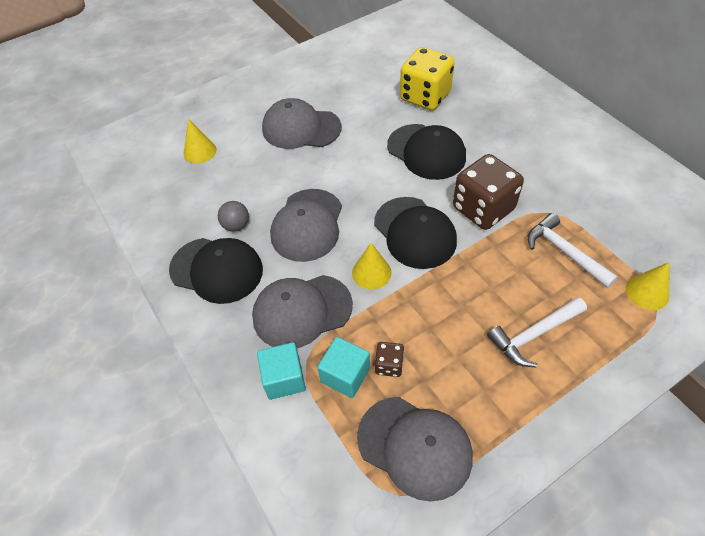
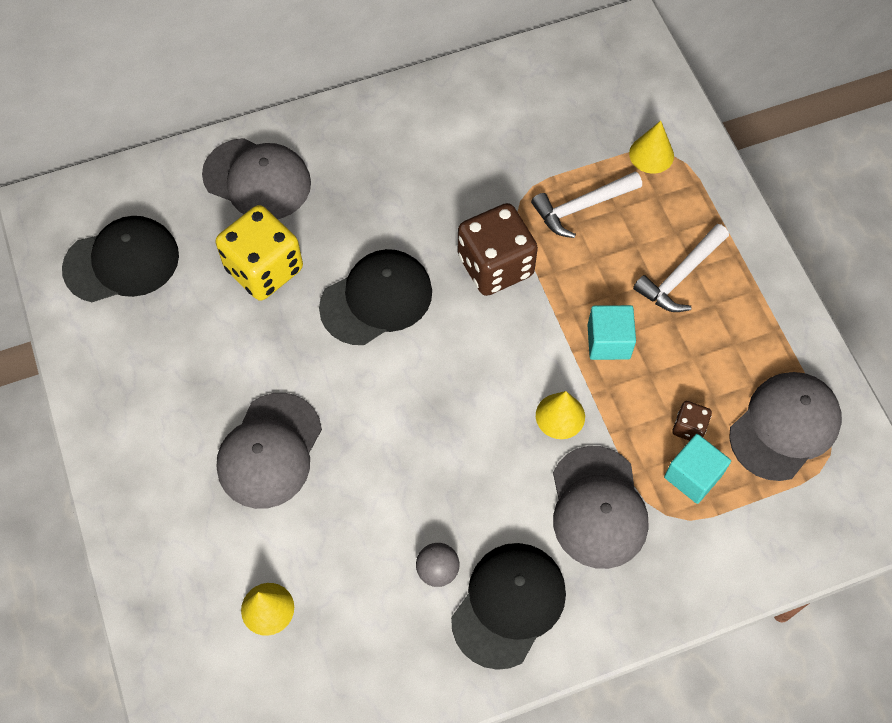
camera: 80 degrees left, 10 degrees up
(284, 379) = (685, 543): turquoise cube -> turquoise cube (608, 341)
(307, 225) = (463, 476): grey cap -> grey cap (257, 179)
(415, 232) = (511, 351): black cap -> black cap (122, 262)
(534, 335) = (680, 276): white hammer -> white hammer turned 60 degrees clockwise

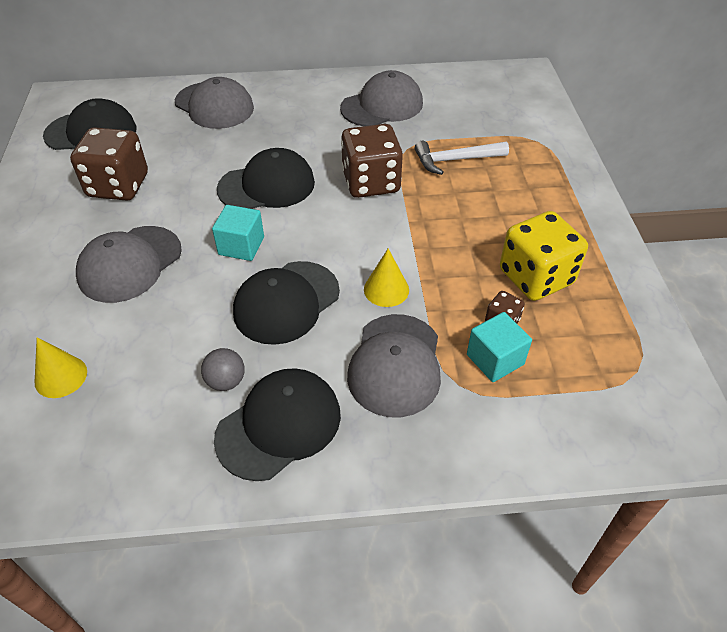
camera: 15 degrees right, 15 degrees down
(200, 341) = (118, 186): none -> brown dice
(264, 269) = (191, 154): yellow dice -> yellow dice (536, 277)
(461, 459) = (286, 302): none -> black cap
(608, 341) = (448, 247): turquoise cube -> turquoise cube (241, 246)
(651, 154) = (523, 139): yellow cone -> none
(680, 276) = (525, 216): white hammer -> none
(784, 427) = (595, 339): grey cap -> grey cap (382, 106)

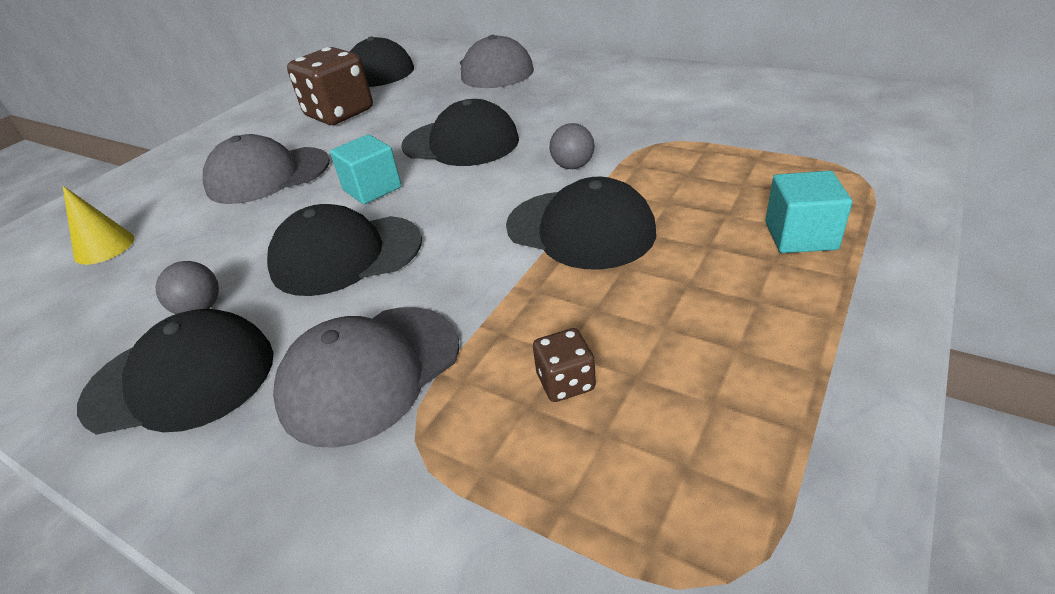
camera: 40 degrees right, 10 degrees down
(371, 182) = (573, 166): brown dice -> grey ball
(382, 106) = (670, 97): grey cap -> none
(386, 289) = (461, 281): yellow cone -> none
(422, 228) = (580, 229): none -> black cap
(455, 160) = (706, 168): white hammer -> none
(495, 359) = (499, 430): turquoise cube -> turquoise cube (800, 236)
(536, 277) = (681, 343): yellow dice -> none

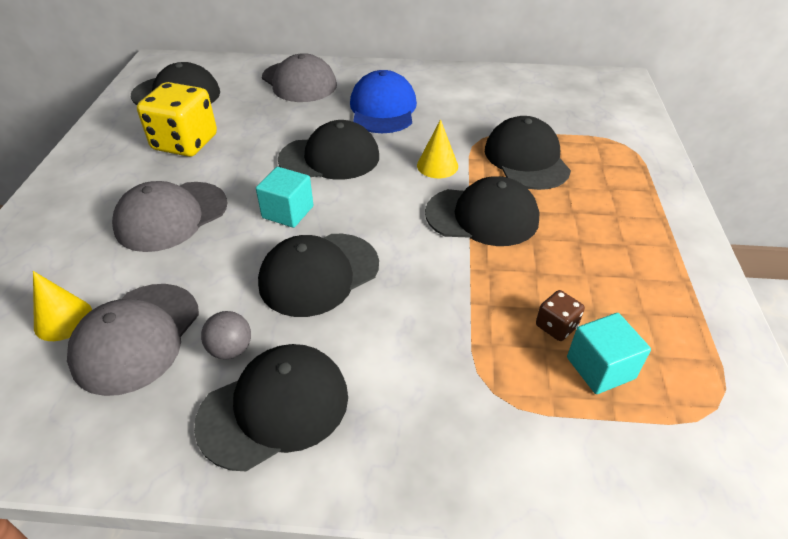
camera: 30 degrees left, 5 degrees up
(339, 113) = (185, 143): brown dice -> yellow dice
(370, 373) = (423, 358): grey cap -> grey cap (137, 337)
(561, 102) = (383, 109): none -> blue cap
(573, 166) = (437, 166): grey ball -> yellow cone
(694, 174) = (526, 159): none -> black cap
(800, 236) = (620, 194): turquoise cube -> turquoise cube (600, 368)

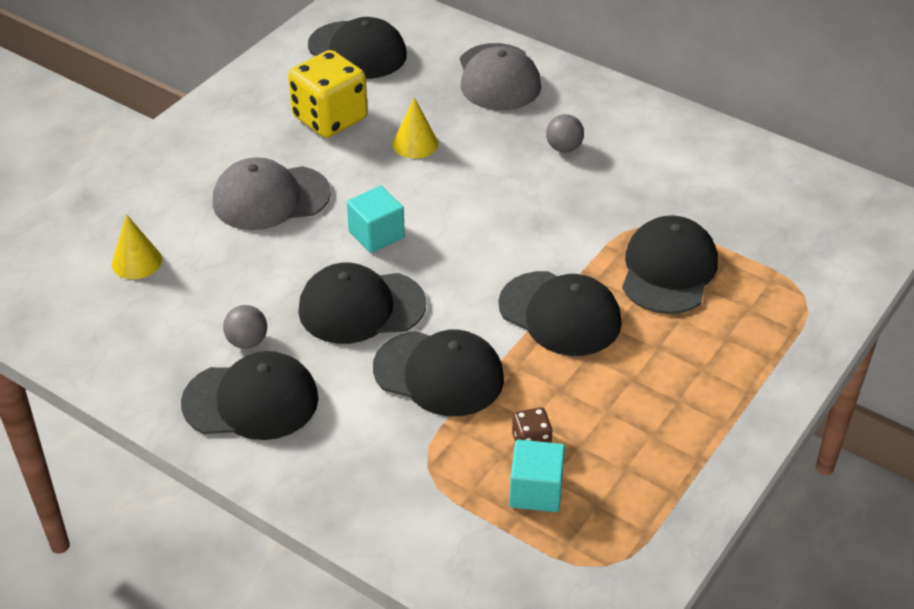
camera: 30 degrees right, 0 degrees up
(137, 337) = (183, 300): grey cap -> none
(330, 158) = (460, 189): black cap -> black cap (439, 373)
(383, 109) = (564, 148): blue cap -> grey ball
(437, 166) = (563, 241): yellow cone -> yellow cone (415, 143)

